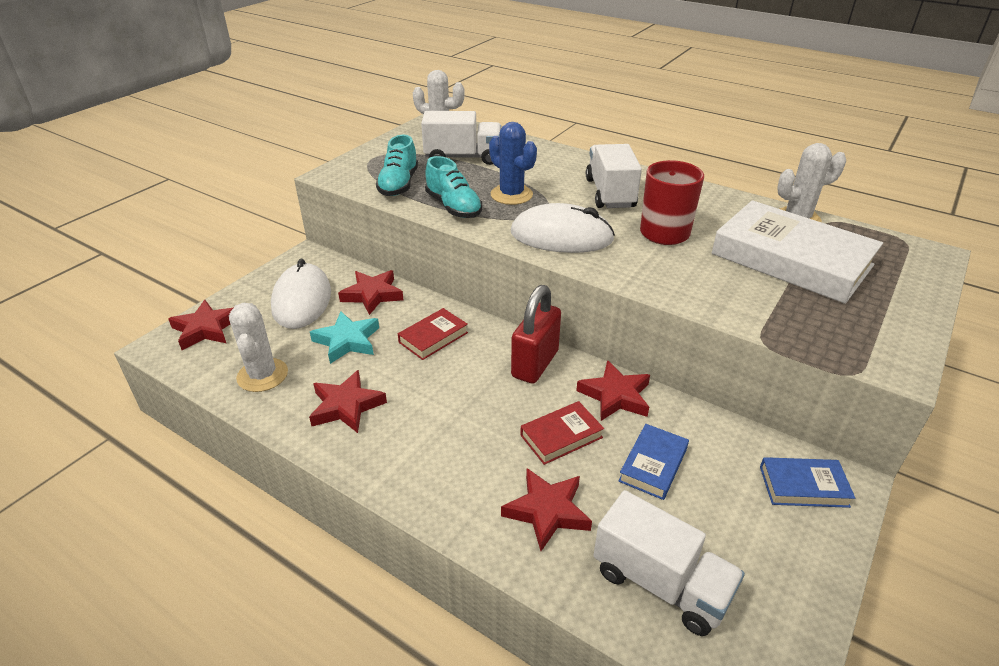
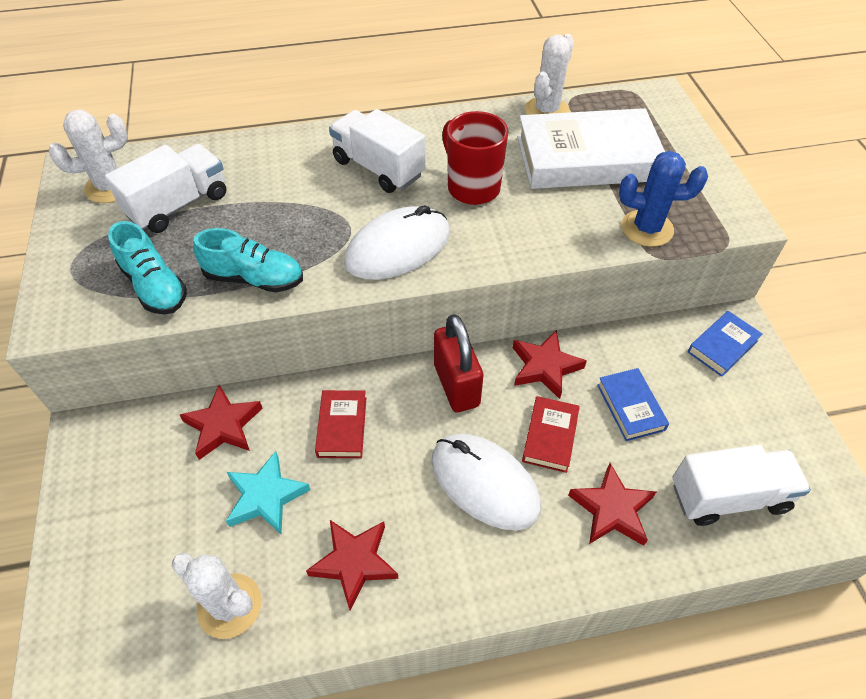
camera: 45 degrees left, 15 degrees up
(206, 329) = (86, 613): red star -> none
(302, 300) = (154, 490): white mouse -> white mouse (485, 483)
(511, 195) = (292, 226): blue cactus -> blue cactus (647, 228)

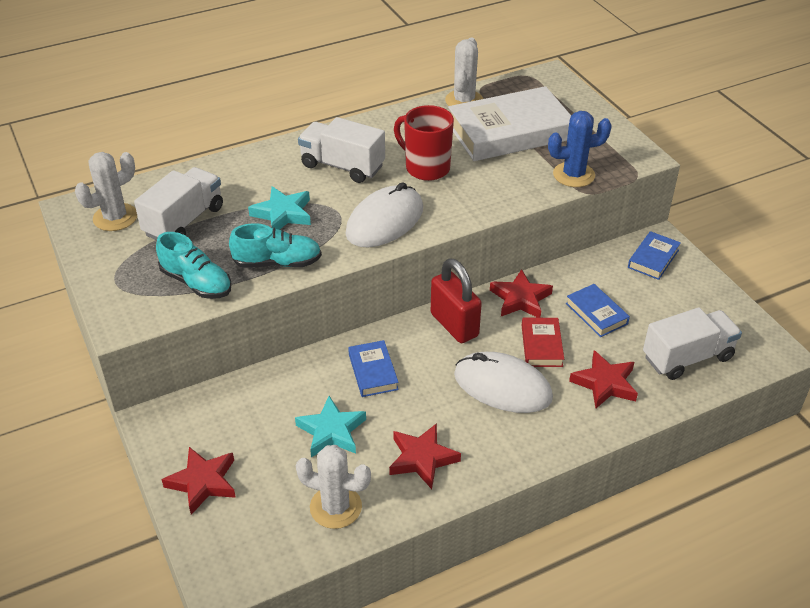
camera: 15 degrees left, 10 degrees down
(223, 426) = (273, 391): red star -> red star (203, 482)
(287, 216) = (283, 214): none -> turquoise star
(342, 427) = (373, 372): red book -> blue book

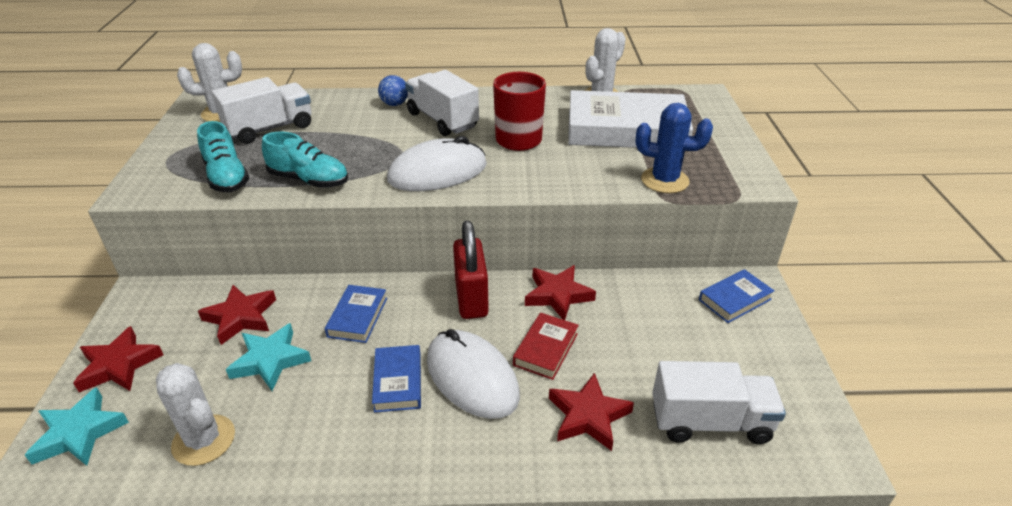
camera: 25 degrees right, 5 degrees down
(281, 160) = (394, 104): none -> blue ball
(283, 214) = (354, 143): turquoise star -> turquoise star (79, 432)
(422, 459) = (329, 423): red star -> red star (241, 317)
(596, 313) = (631, 336): blue book -> blue book (398, 382)

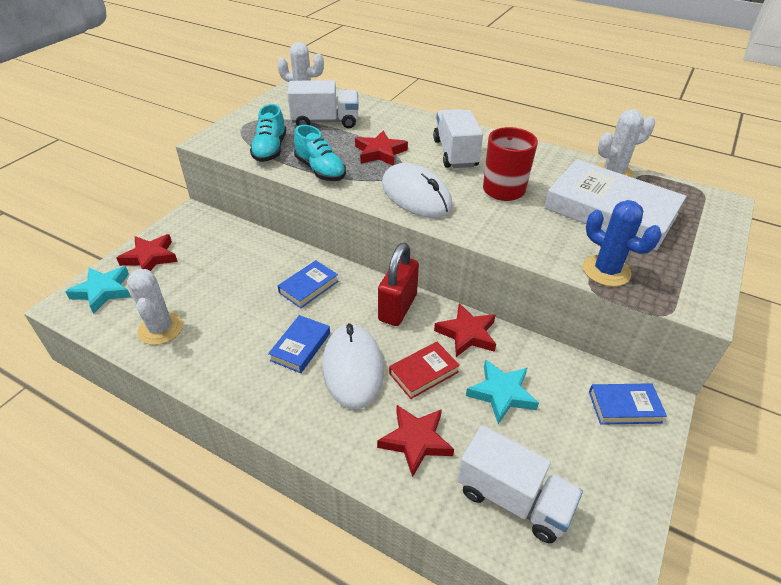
camera: 30 degrees right, 5 degrees up
(241, 317) = (237, 255): red star -> red star (380, 153)
(270, 360) = (233, 293): turquoise star -> turquoise star (501, 393)
(394, 104) = (429, 128): blue ball -> none
(437, 172) = (416, 195): white mouse -> white mouse turned 45 degrees clockwise

